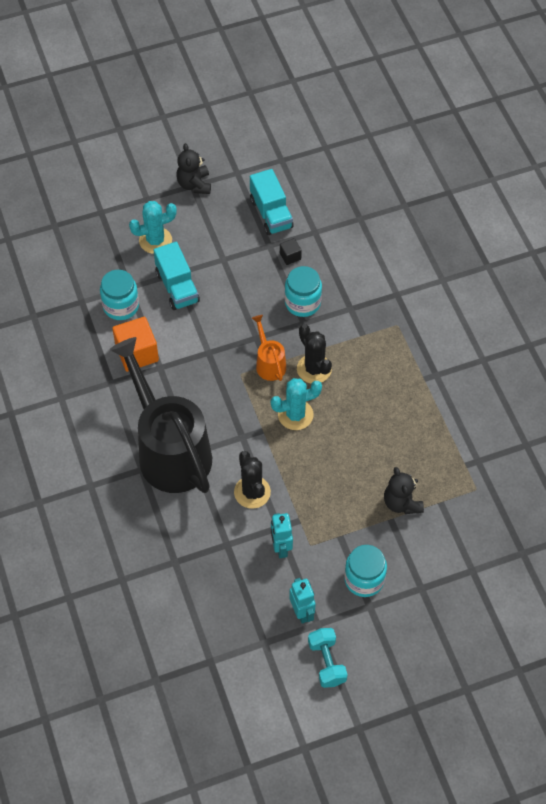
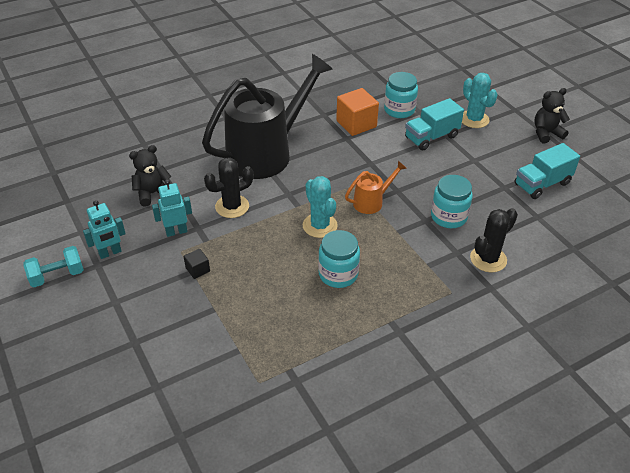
camera: 80 degrees right, 15 degrees down
(290, 256) = (499, 202): black cube -> black cube (197, 270)
(314, 369) = (375, 233): black cactus -> black cactus (488, 259)
(364, 579) = (144, 294): turquoise jar -> turquoise jar (338, 274)
(402, 503) = (233, 316): black teddy bear -> black teddy bear (152, 193)

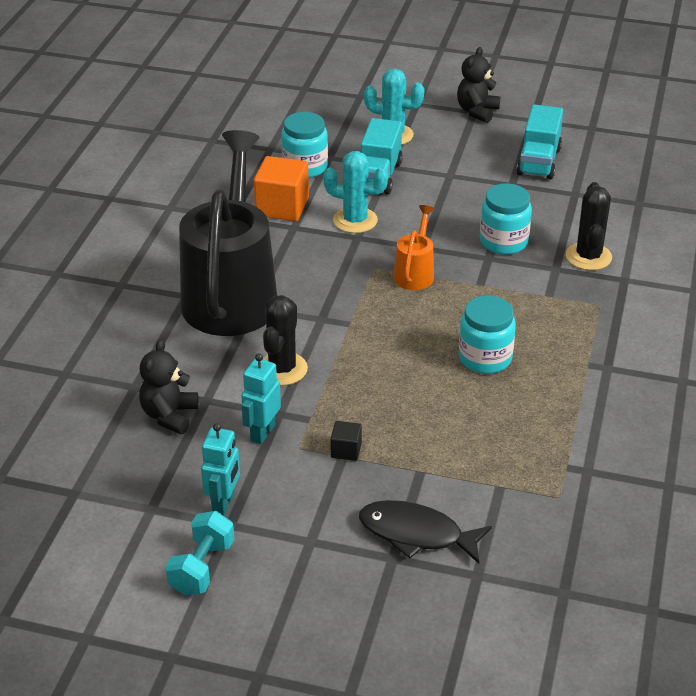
camera: 45 degrees left, 5 degrees down
(162, 340) = (416, 534): none -> black fish
(320, 226) = (400, 327): turquoise cactus -> turquoise cactus (355, 220)

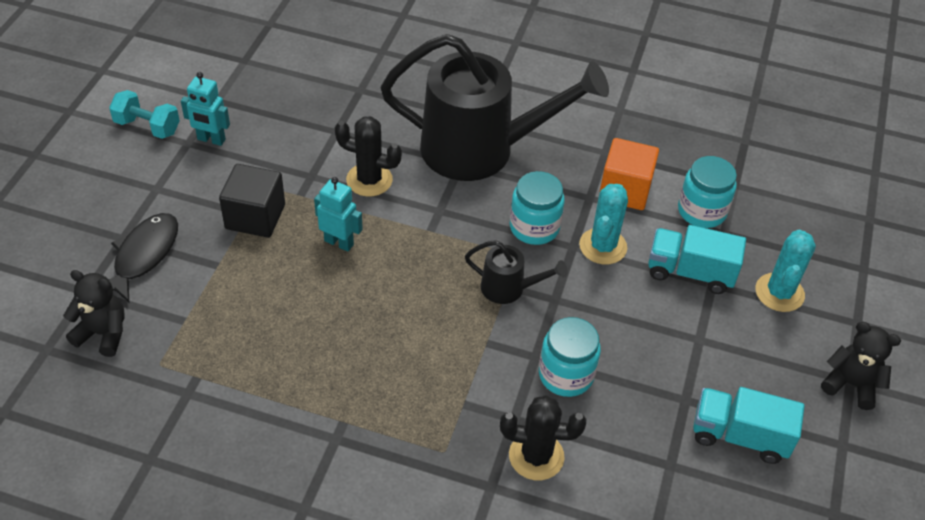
camera: 90 degrees right, 10 degrees up
(169, 415) = (320, 110): black teddy bear -> black teddy bear (103, 333)
(262, 433) = (288, 164): turquoise robot -> turquoise robot (339, 242)
(346, 450) = (255, 217): black cube -> black cube, size x2.01
(415, 273) = (509, 288): orange watering can -> black watering can
(485, 358) = (365, 332): turquoise jar -> turquoise jar (534, 227)

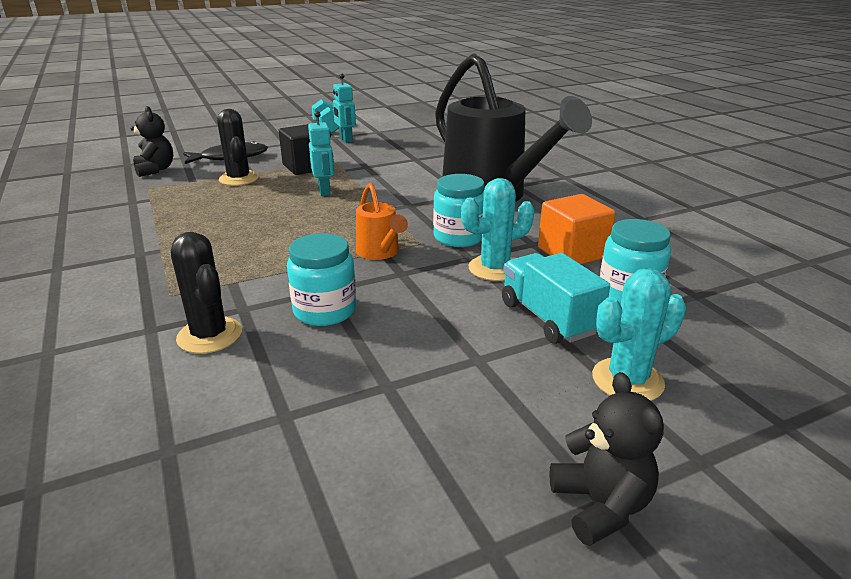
camera: 50 degrees right, 20 degrees down
(369, 180) = (394, 179): black cactus -> black cactus (239, 179)
(509, 288) = (380, 253): black watering can -> orange watering can
(739, 436) = (386, 446): turquoise truck -> none

